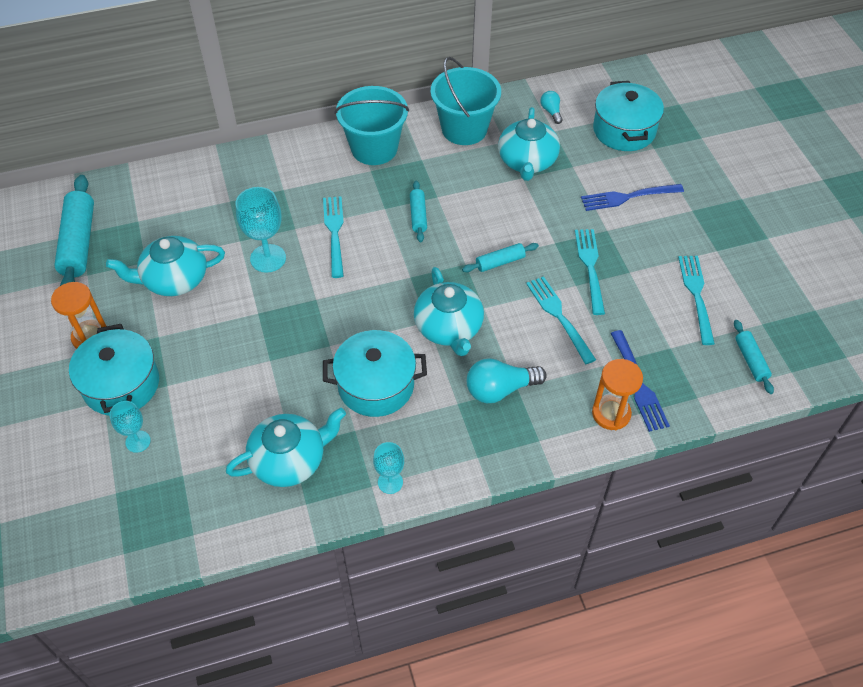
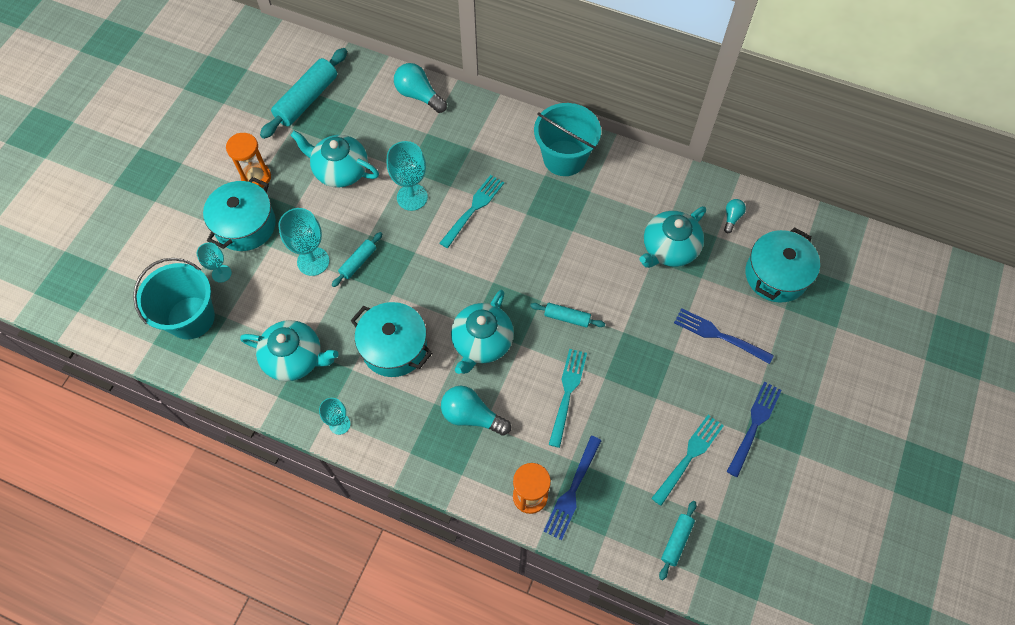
camera: 40 degrees right, 10 degrees up
(191, 176) = (419, 95): none -> turquoise light bulb
(224, 369) = (313, 261): none -> turquoise goblet
(418, 215) = (544, 237): turquoise rolling pin -> turquoise rolling pin (358, 262)
(464, 129) = (647, 187): turquoise bucket -> turquoise bucket (191, 318)
(590, 267) = (630, 372): turquoise fork -> none
(717, 240) = (754, 425): none -> blue fork

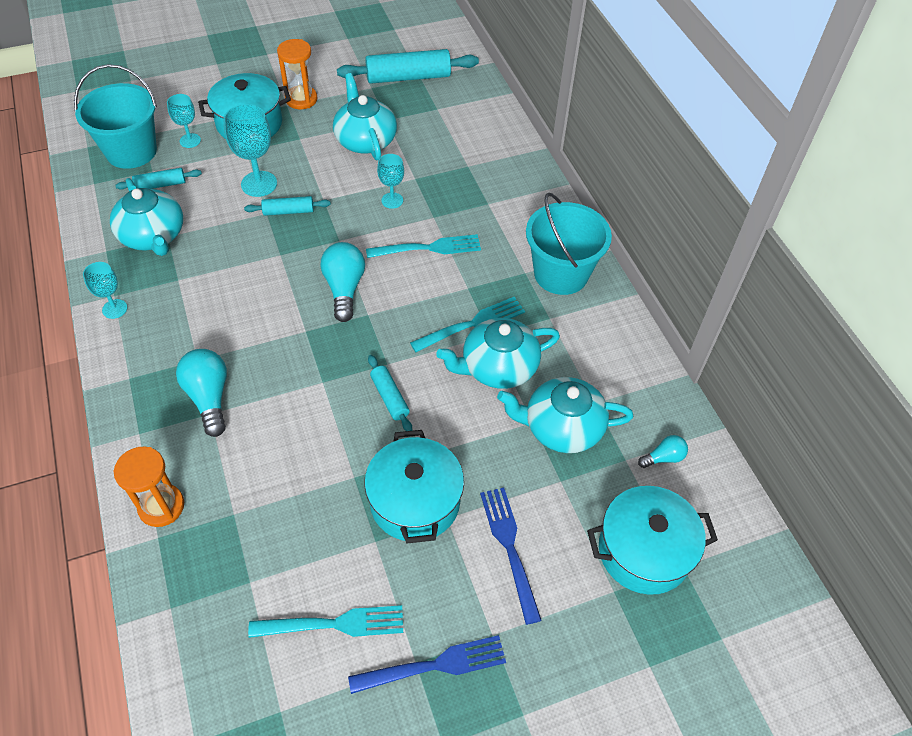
camera: 45 degrees right, 10 degrees down
(394, 347) = (227, 292): turquoise pot -> turquoise pot (415, 501)
(412, 197) = (392, 200): turquoise goblet -> turquoise goblet, size x0.61
(419, 95) = (498, 136): turquoise light bulb -> turquoise light bulb (344, 288)
(481, 342) = (295, 350): turquoise teapot -> turquoise teapot (498, 367)
(567, 393) = (306, 457): turquoise fork -> turquoise fork (472, 324)
(572, 490) = (198, 539): blue fork -> none
(676, 541) = (219, 686): turquoise rolling pin -> turquoise rolling pin (161, 185)

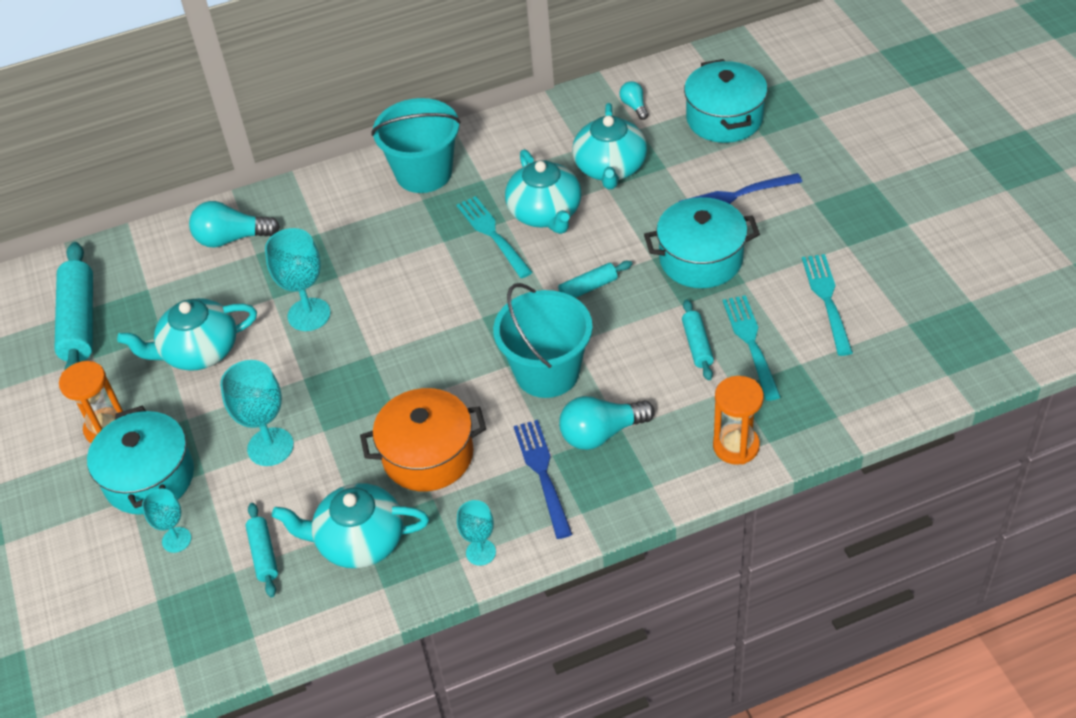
camera: 85 degrees left, 5 degrees down
(131, 151) = (191, 606): turquoise bucket -> turquoise bucket (547, 372)
(153, 236) = (359, 541): turquoise teapot -> turquoise teapot turned 150 degrees counterclockwise
(222, 276) = (428, 455): none -> orange pot
(288, 211) = (322, 409): turquoise rolling pin -> turquoise rolling pin (697, 345)
(344, 288) = (445, 341): turquoise light bulb -> turquoise light bulb (231, 238)
(392, 200) = (309, 314): turquoise goblet -> turquoise goblet, size x1.65
(428, 248) = (386, 276): turquoise fork -> turquoise fork (751, 343)
(434, 665) = (847, 234): blue fork -> blue fork (542, 473)

